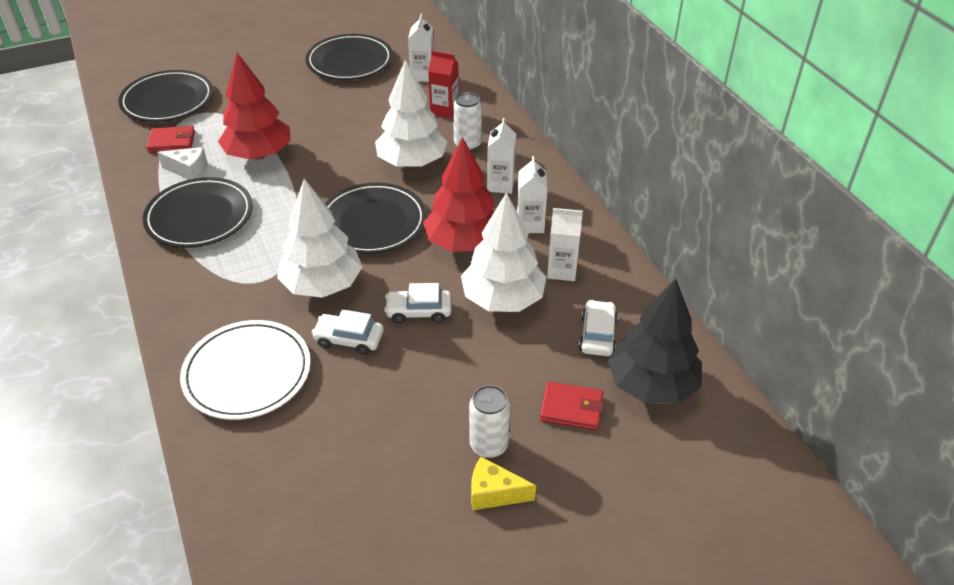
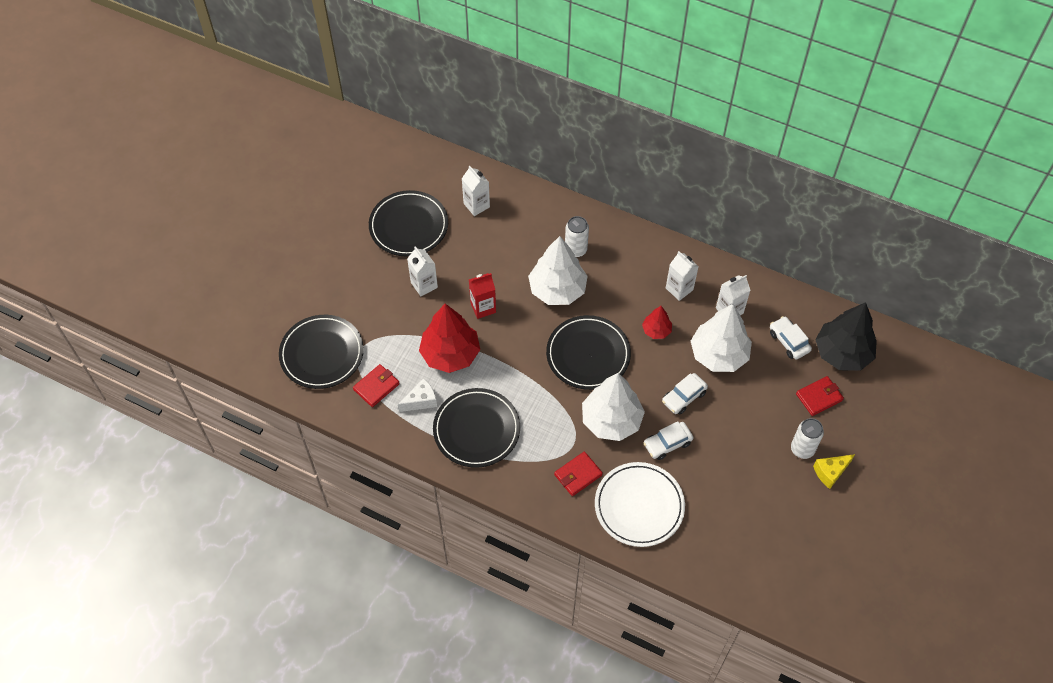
camera: 40 degrees left, 15 degrees up
(230, 307) = (578, 475): none -> red wallet
(444, 110) = (527, 229): red carton -> red carton (483, 308)
(463, 243) = (656, 330): red tree -> red tree, size x0.50
(500, 185) = (631, 269): white carton -> white carton (424, 285)

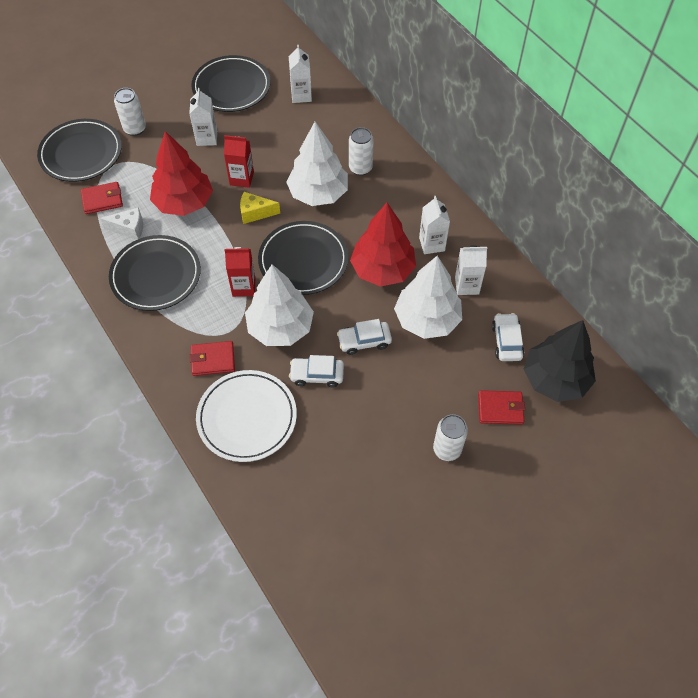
camera: 30 degrees right, 0 degrees up
(352, 307) = (135, 129): none -> white can
(557, 402) = (244, 287): none -> red carton
(656, 330) = (382, 270): red tree -> red tree, size x1.99
(830, 472) = (460, 487): yellow cheese -> yellow cheese (255, 213)

